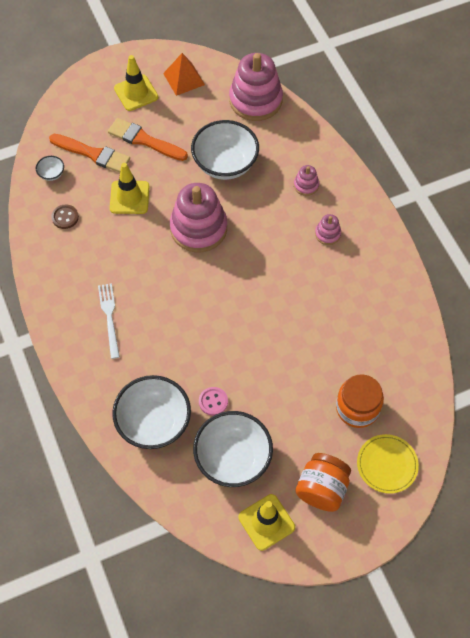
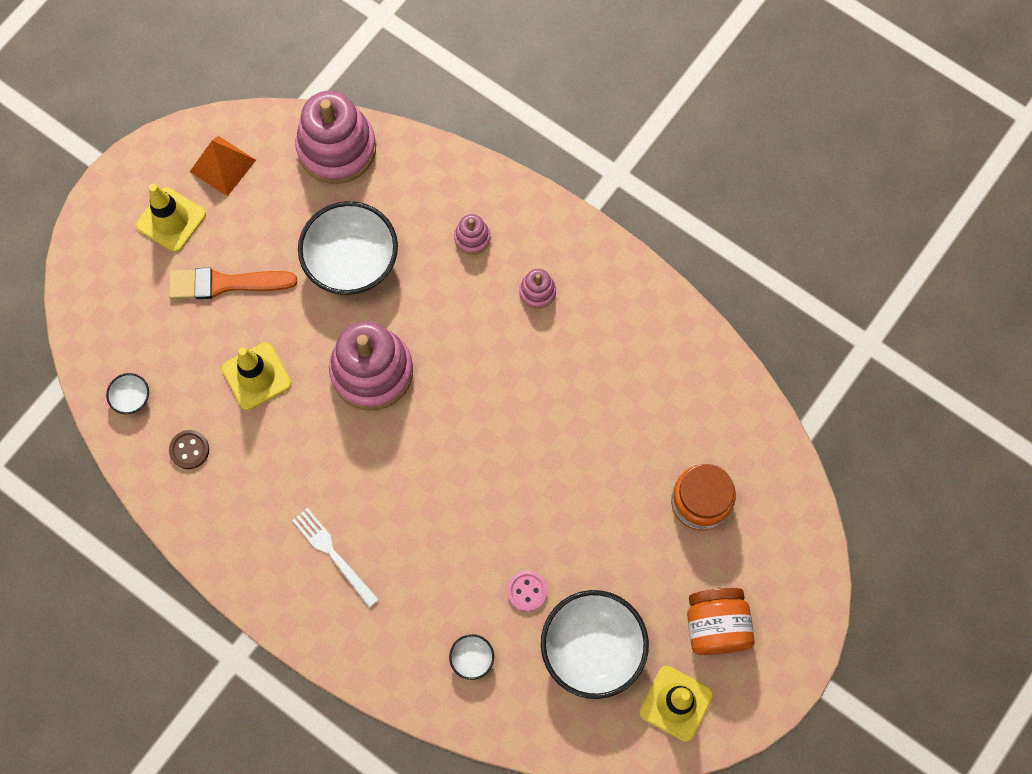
camera: 30 degrees left, 10 degrees up
(93, 154) = (169, 340): orange brush -> none
(154, 422) = (472, 659): white bowl -> white bowl, size x0.42
(387, 465) = (772, 553): yellow plate -> none

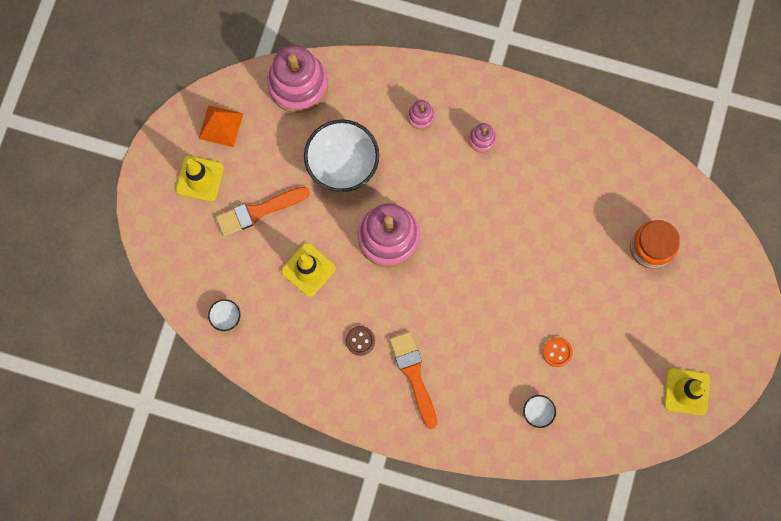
camera: 20 degrees left, 5 degrees up
(189, 450) = (282, 339): brown button -> brown button (360, 341)
(333, 554) = (414, 375): white fork -> orange brush
(527, 591) = (557, 352): pink button -> orange button
(592, 649) = (616, 375): white bowl -> none
(715, 626) = (693, 329): orange jar -> none

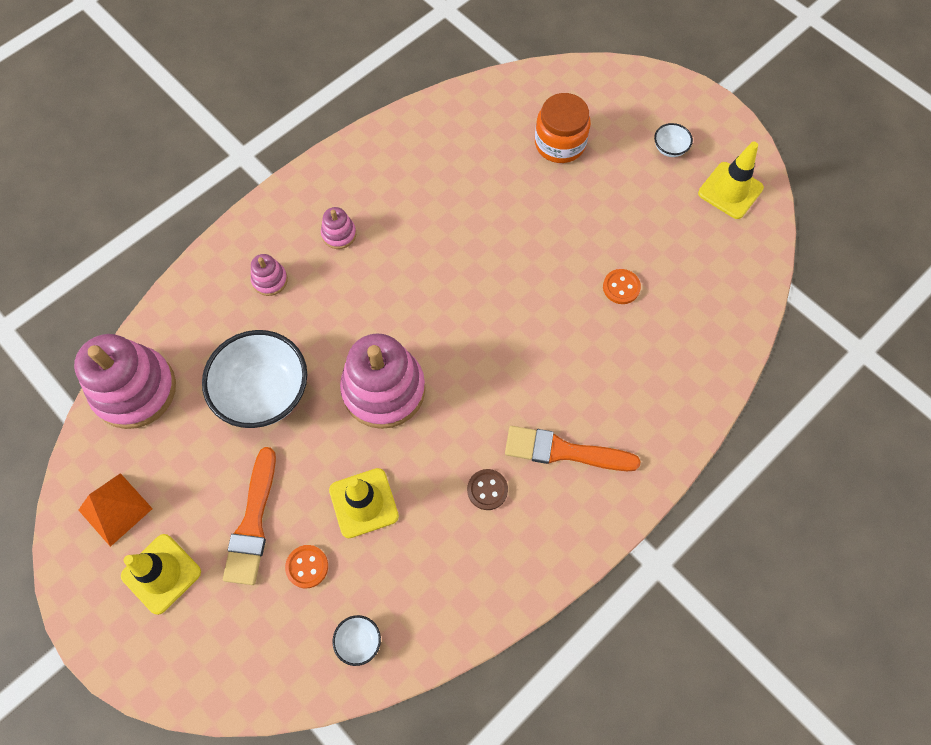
camera: 60 degrees left, 10 degrees down
(251, 260) = (307, 567): none -> orange button
(538, 412) = (678, 342): white bowl -> white bowl (669, 148)

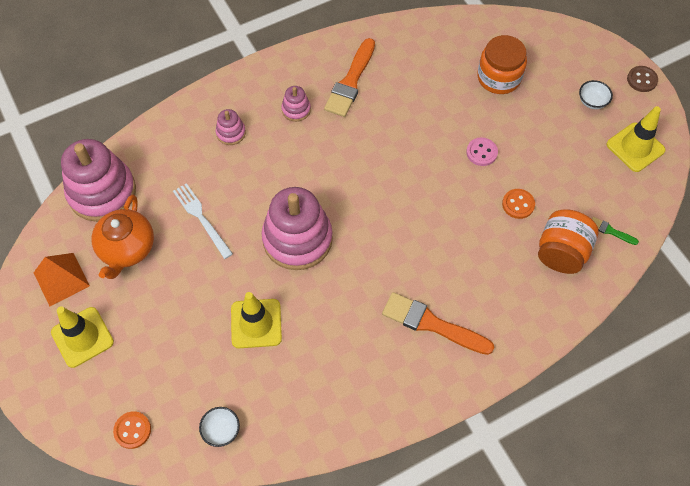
camera: 15 degrees right, 5 degrees down
(185, 452) = (127, 249): none -> orange teapot
(253, 523) = (164, 316): orange brush -> orange brush (350, 81)
(264, 392) = (201, 218): white bowl -> white fork
(307, 567) = (197, 361): orange button -> orange button (132, 430)
(487, 490) = (359, 339): brown button -> brown button (642, 80)
(564, 236) = (481, 152): none -> pink button
(683, 331) = (561, 252): none -> orange jar
(729, 294) = (610, 231): none -> green brush

